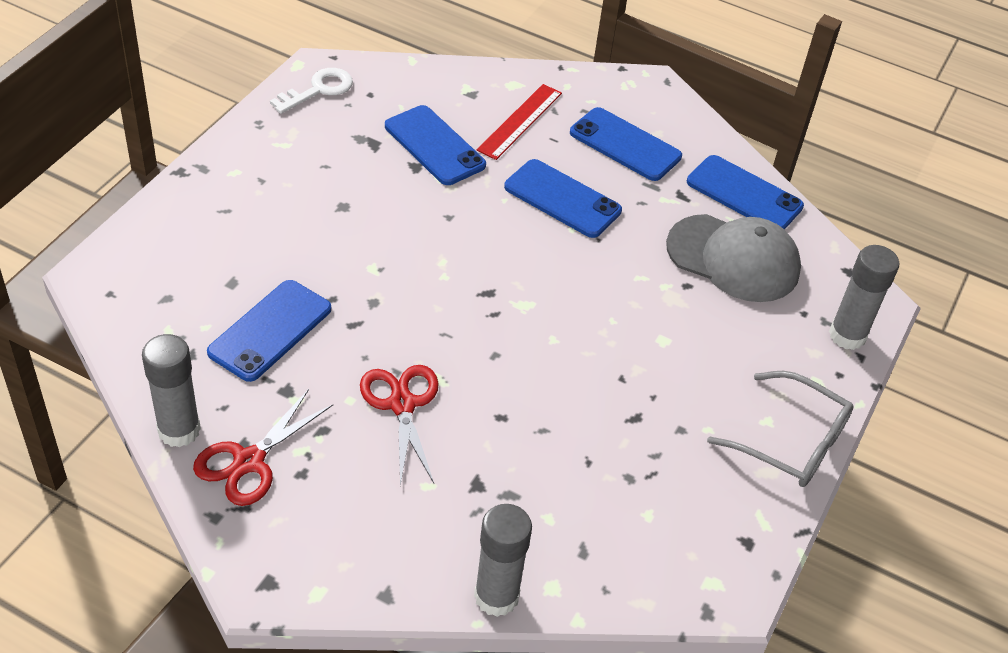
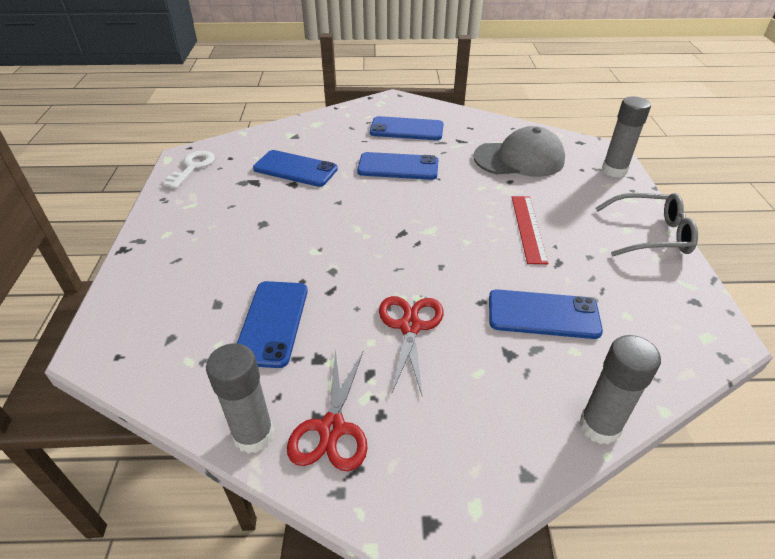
camera: 25 degrees left, 5 degrees down
(402, 404) = (410, 326): red scissors -> red scissors turned 45 degrees clockwise
(520, 121) = (336, 139): red ruler -> red ruler (528, 228)
(744, 194) = (491, 128): blue phone -> blue phone (543, 314)

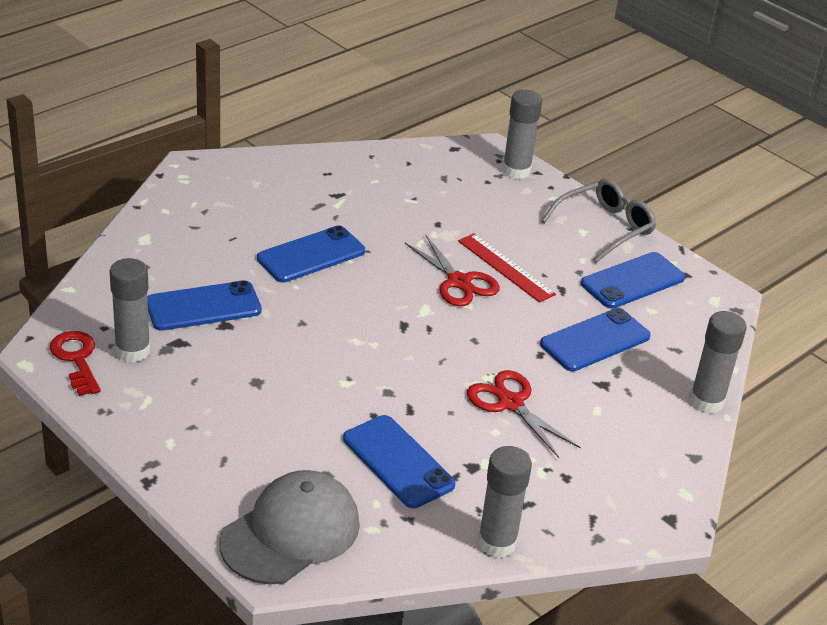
camera: 45 degrees left, 5 degrees down
(192, 167) = (76, 359): white key -> red key
(225, 175) = (132, 351): none -> grey glue stick
(332, 428) = (545, 505): red scissors -> red scissors (459, 282)
(406, 129) = (261, 203): blue phone -> blue phone (632, 281)
(519, 159) = (419, 193): grey cap -> grey cap (291, 532)

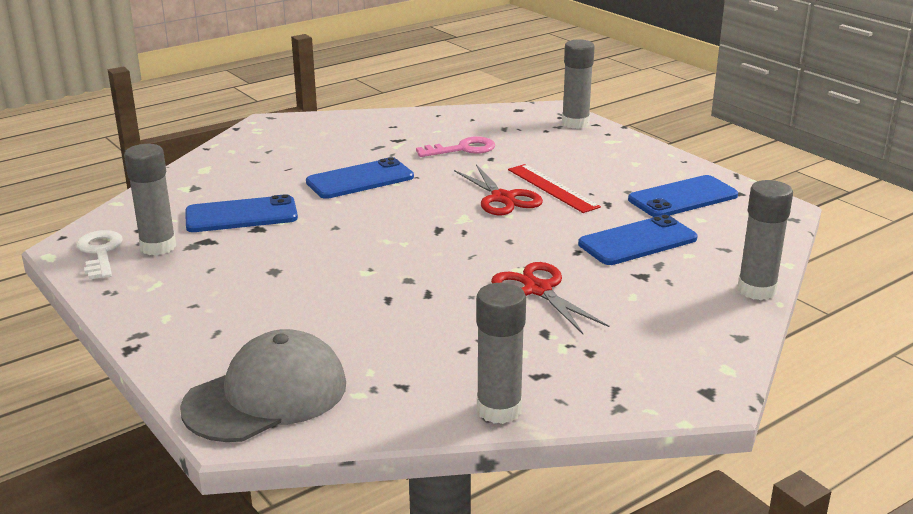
camera: 10 degrees right, 10 degrees down
(76, 359) = (100, 252): red key -> white key
(398, 462) = (404, 336): blue phone -> none
(407, 210) = (462, 149): none -> pink key
(604, 228) = (657, 160): grey glasses -> none

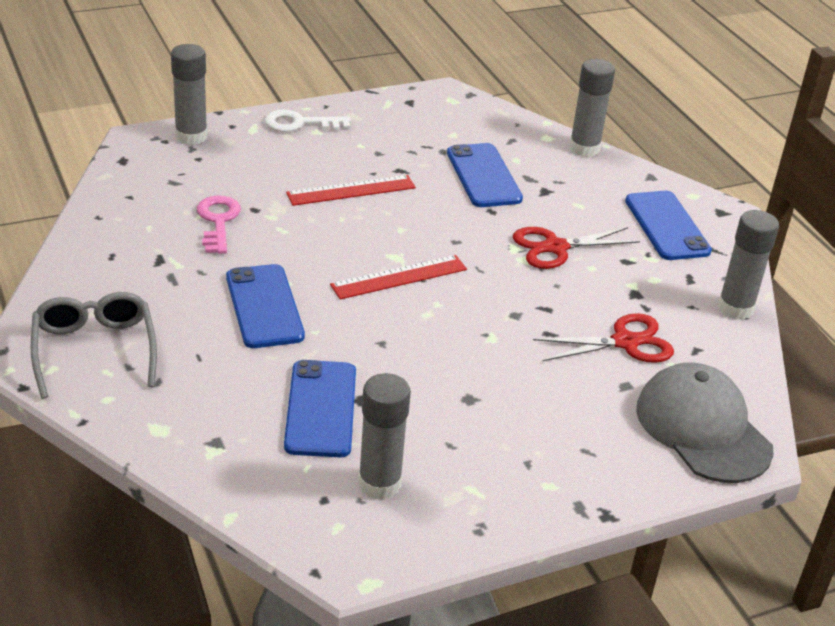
camera: 80 degrees left, 10 degrees up
(100, 252) = (376, 535): white key -> white key (300, 123)
(281, 139) = (94, 351): none -> grey glasses
(433, 223) = (399, 277): none -> red ruler
(502, 198) = (361, 224): red scissors -> red scissors (625, 342)
(683, 198) = (406, 130): blue phone -> blue phone (667, 226)

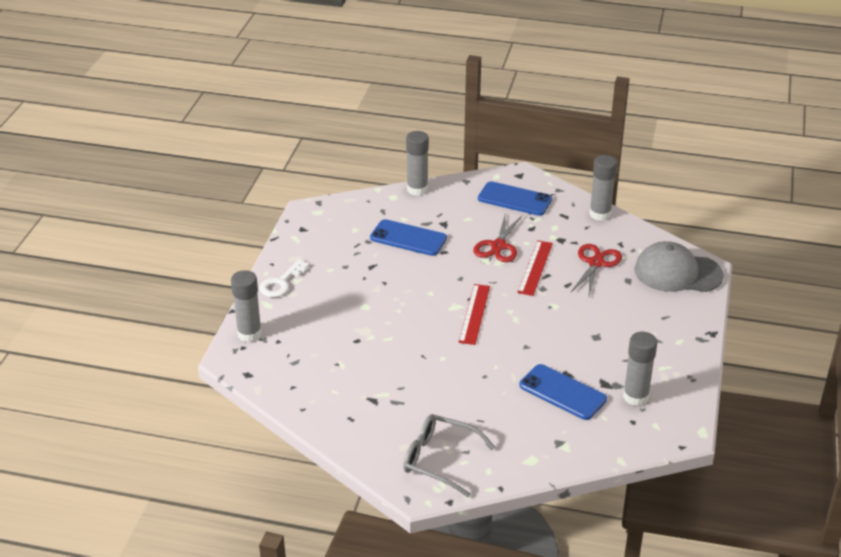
camera: 50 degrees left, 0 degrees up
(218, 221) = (355, 360): pink key -> none
(264, 306) = (456, 376): blue phone -> none
(351, 190) = (374, 294): red ruler -> red ruler (535, 267)

